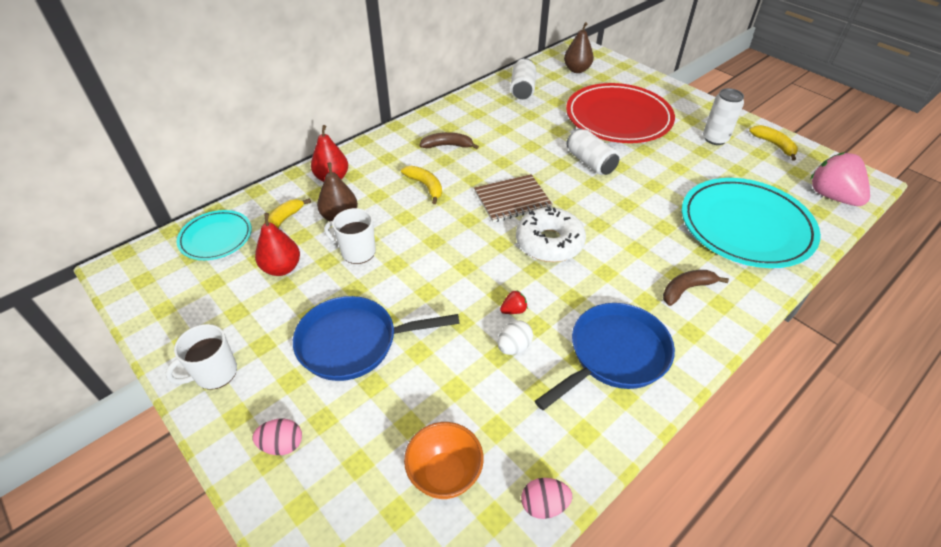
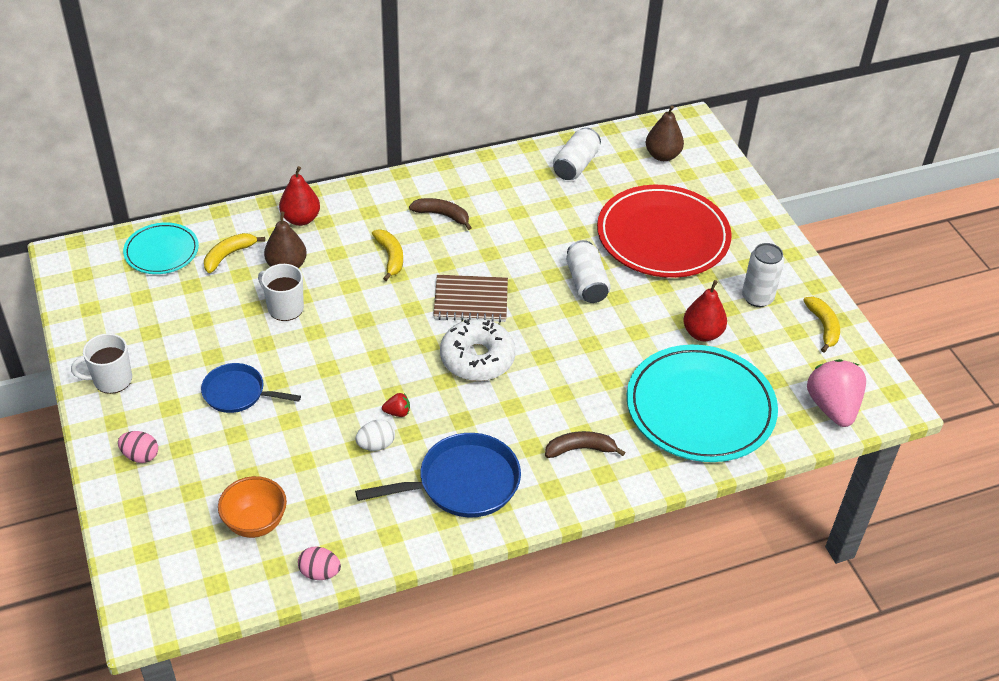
camera: 20 degrees right, 0 degrees up
(282, 268) = (208, 302): red pear -> red pear (702, 333)
(354, 342) = (238, 393): blue pan -> blue pan, size x0.65

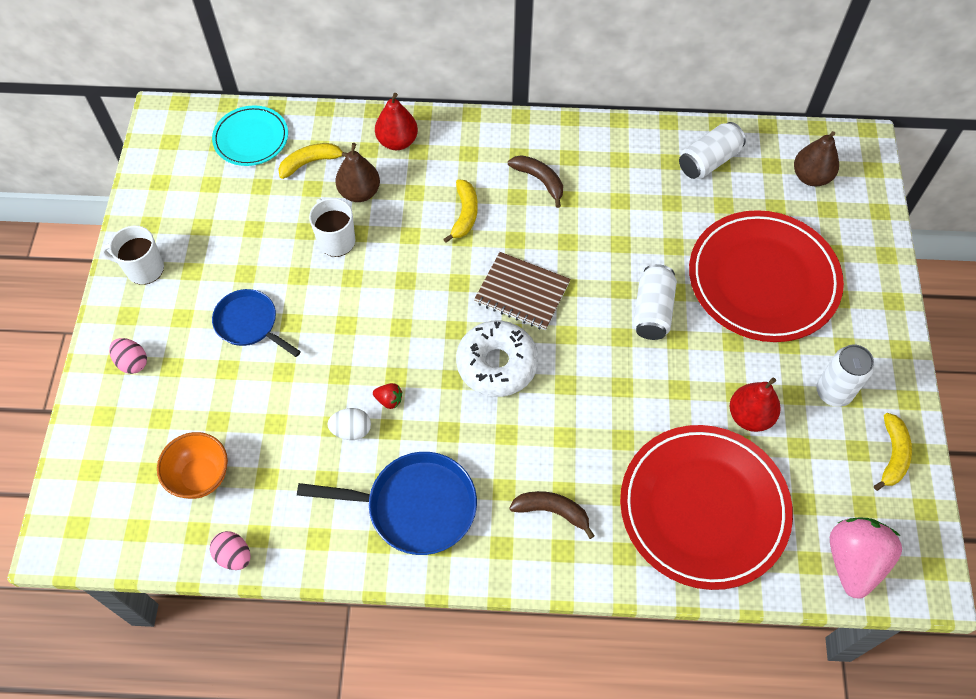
camera: 25 degrees right, 15 degrees up
(700, 408) = (703, 508): turquoise plate -> red plate

